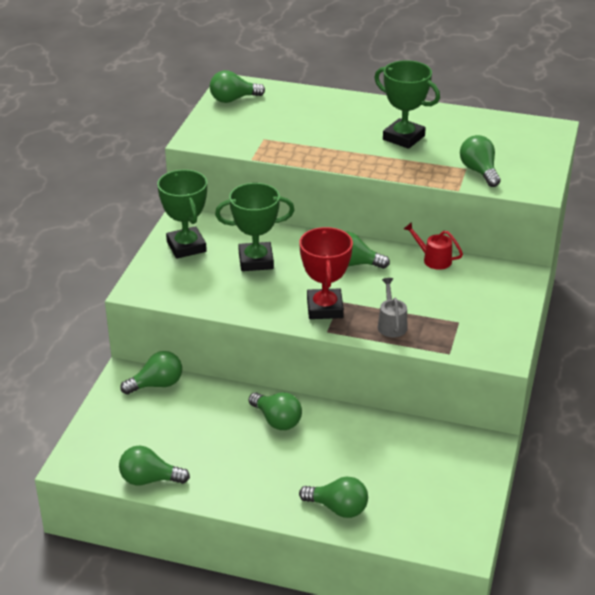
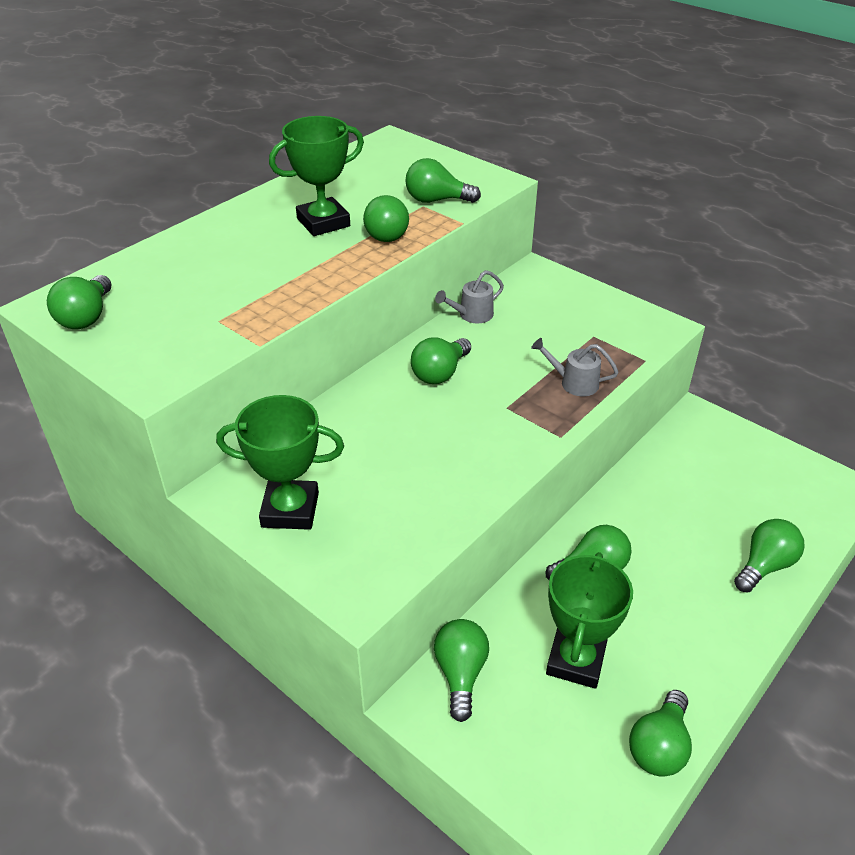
camera: 65 degrees left, 5 degrees up
(256, 261) = (375, 451): green trophy -> green trophy (575, 661)
(325, 308) = (514, 423): red trophy -> none
(414, 165) = (388, 233): none -> green light bulb
(433, 259) = (471, 315): red watering can -> grey watering can

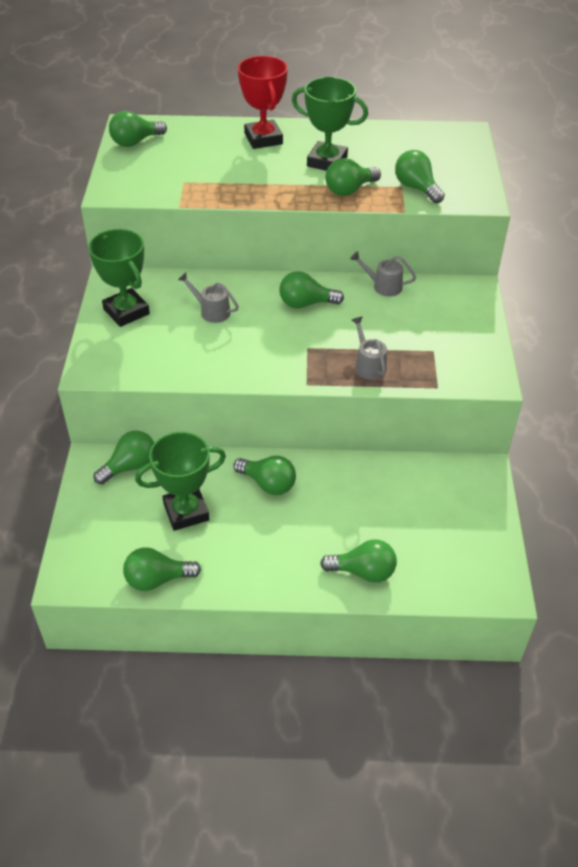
camera: 50 degrees right, 5 degrees up
(225, 237) = (263, 139): none -> red trophy
(372, 443) = (211, 311): none -> grey watering can

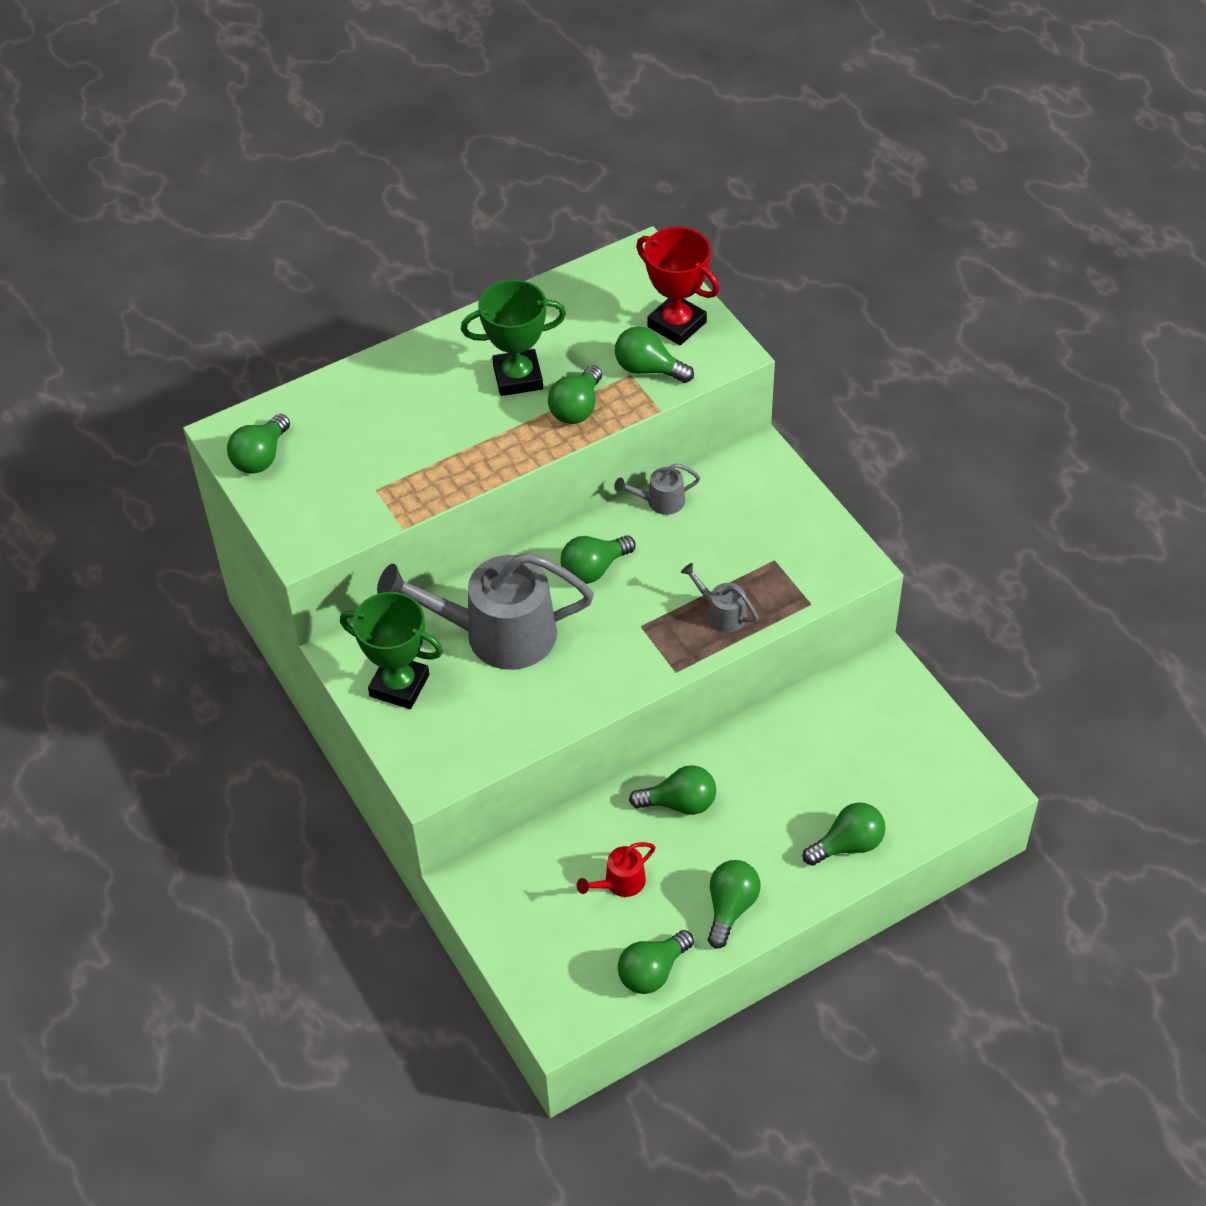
camera: 30 degrees left, 5 degrees up
(130, 466) = (515, 866): green light bulb -> green light bulb (730, 908)
(186, 512) = (620, 883): green trophy -> red watering can
(211, 311) = (496, 634): grey watering can -> grey watering can, size x2.29
(263, 139) = (414, 377): red trophy -> red trophy (677, 324)

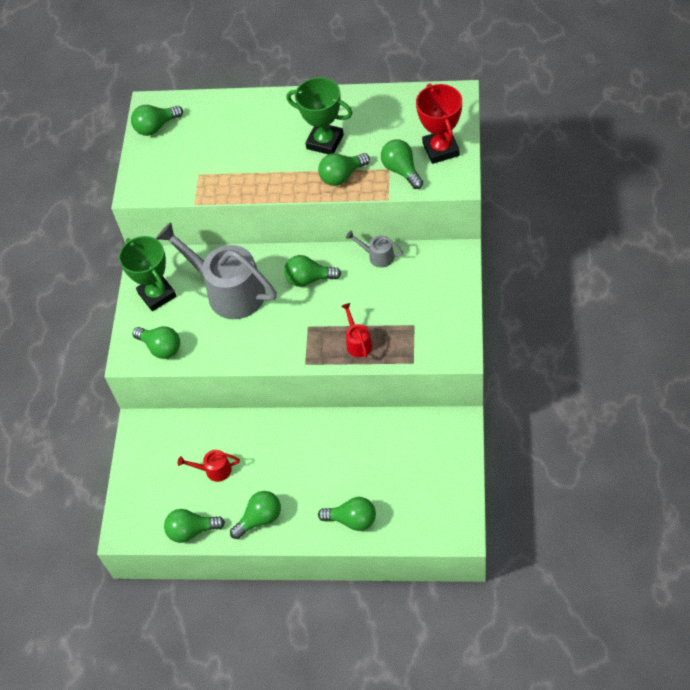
camera: 40 degrees right, 5 degrees up
(679, 803) = (280, 442): green light bulb -> green light bulb (161, 348)
(721, 613) = (357, 342): grey watering can -> red watering can

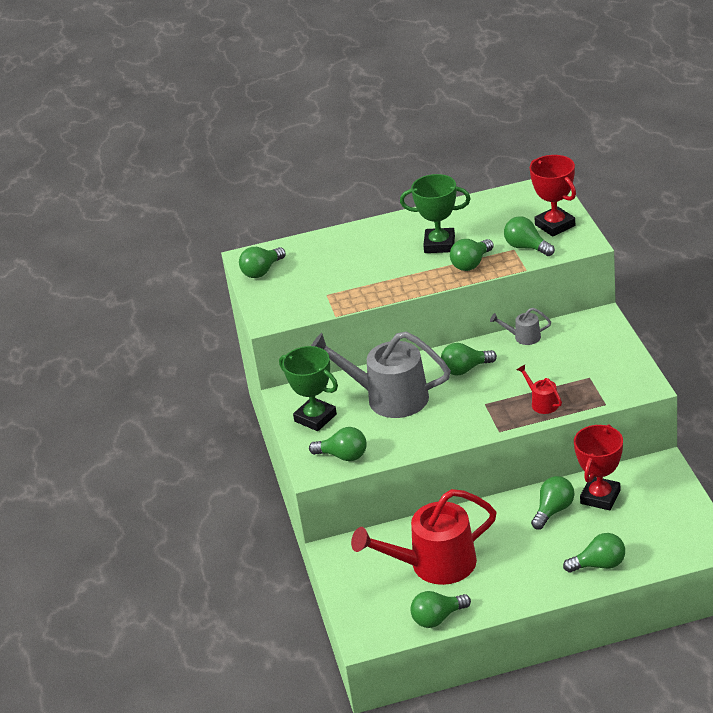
camera: 20 degrees left, 20 degrees down
(214, 470) = (434, 565): red watering can -> red watering can, size x2.29
(260, 519) = (504, 589): green light bulb -> green light bulb (553, 510)
(388, 442) = (600, 497): none -> red trophy

